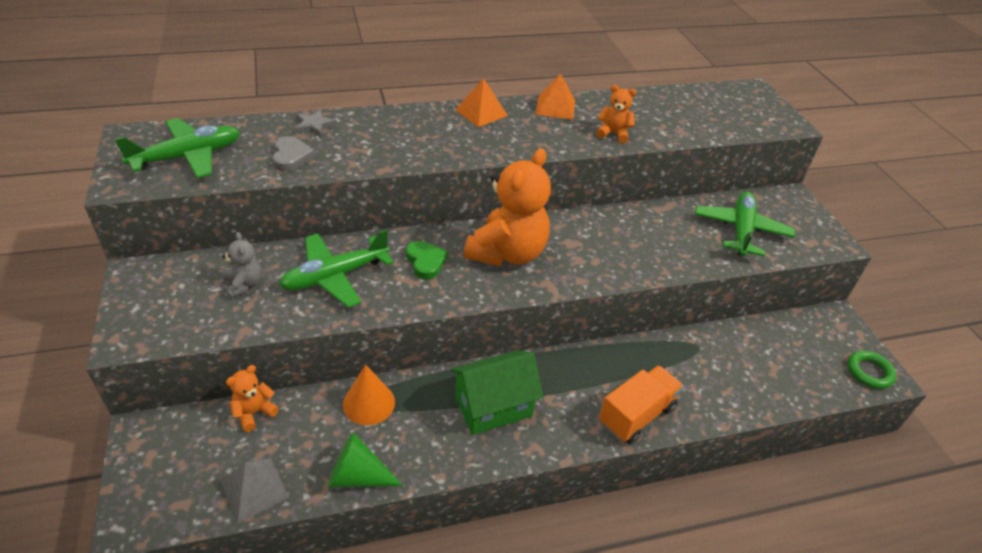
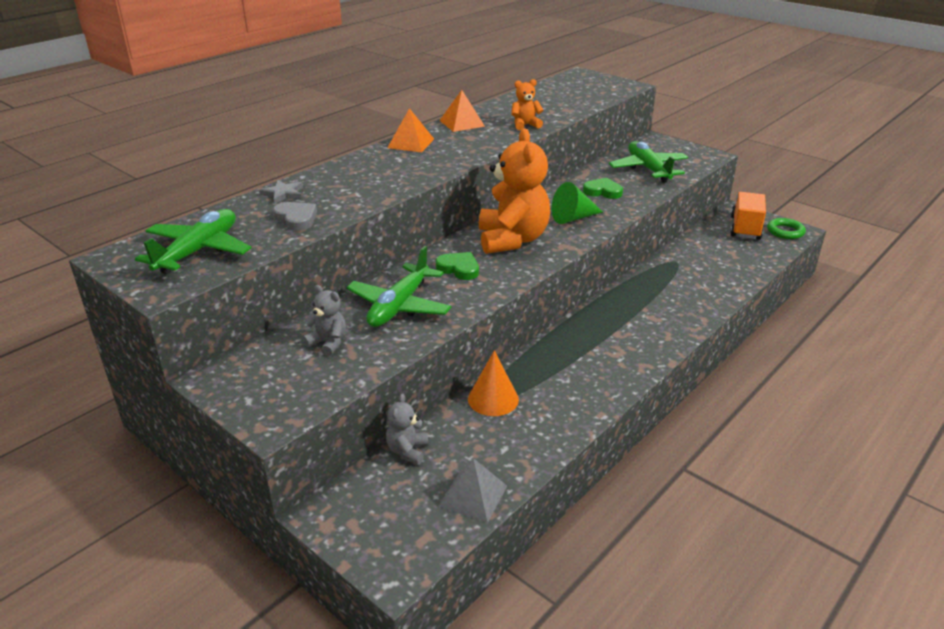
camera: 30 degrees left, 10 degrees down
(254, 413) = (407, 451): orange teddy bear -> grey teddy bear
(357, 476) = (542, 445): green cone -> green cone (573, 218)
(493, 407) = (586, 357): green house -> none
(636, 415) = (683, 316): orange truck -> orange truck (745, 228)
(659, 237) = (603, 191): none -> green heart

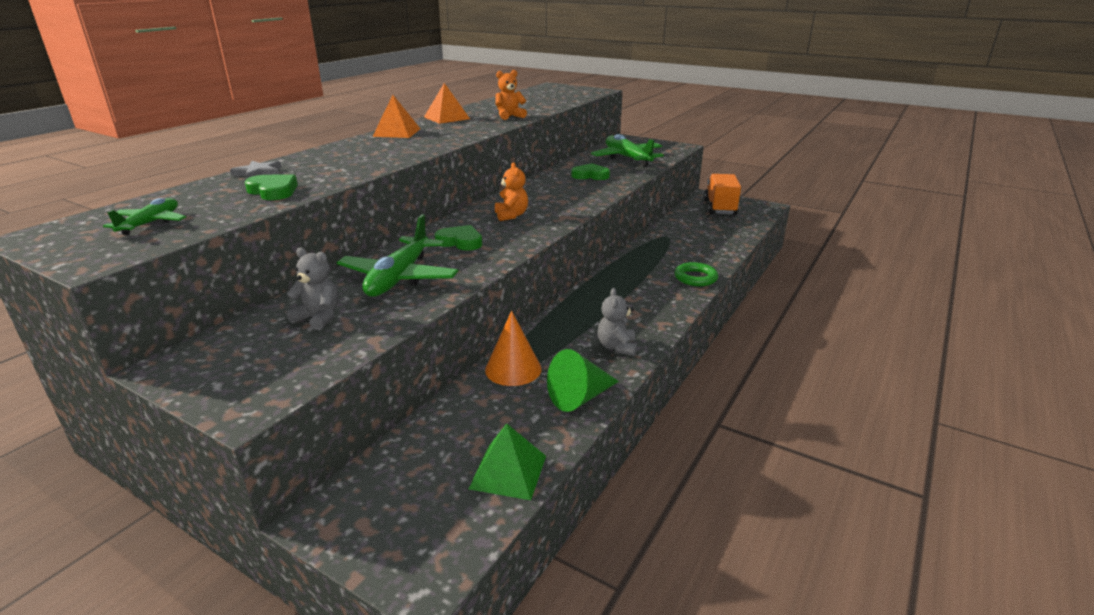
camera: 10 degrees left, 5 degrees down
(198, 251) = (150, 223): green plane -> green plane, size x0.55
(296, 219) = (273, 191): grey heart -> green heart
(407, 451) = (423, 432): grey teddy bear -> grey teddy bear (617, 347)
(473, 496) = (508, 472): grey pyramid -> green pyramid
(512, 240) = (511, 215): orange teddy bear -> orange teddy bear, size x0.46
(573, 218) = (567, 196): green cone -> green cone (579, 397)
(785, 231) = (756, 208): green ring -> green ring (695, 278)

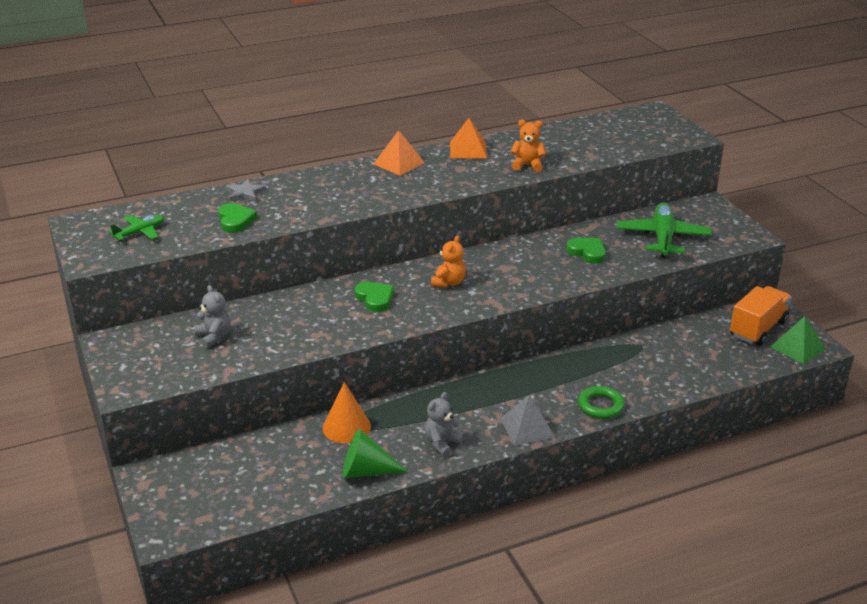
camera: 35 degrees right, 5 degrees up
(399, 278) = (295, 320): green plane -> none
(508, 472) = (265, 499): green pyramid -> green pyramid (797, 347)
(666, 310) = (527, 427): none -> grey pyramid

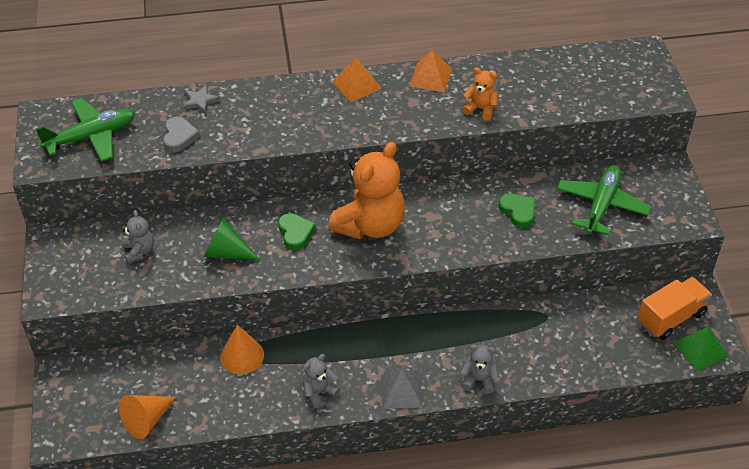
camera: 15 degrees right, 15 degrees up
(140, 232) = (91, 136): green plane -> green plane, size x1.81
(235, 221) = (179, 136): green heart -> grey heart
(263, 500) = (147, 420): none -> orange cone
(366, 471) = (242, 408): green cone -> green cone (226, 252)
(448, 282) = (370, 225): orange teddy bear -> orange teddy bear, size x2.17
(601, 406) = (479, 380): green ring -> grey teddy bear

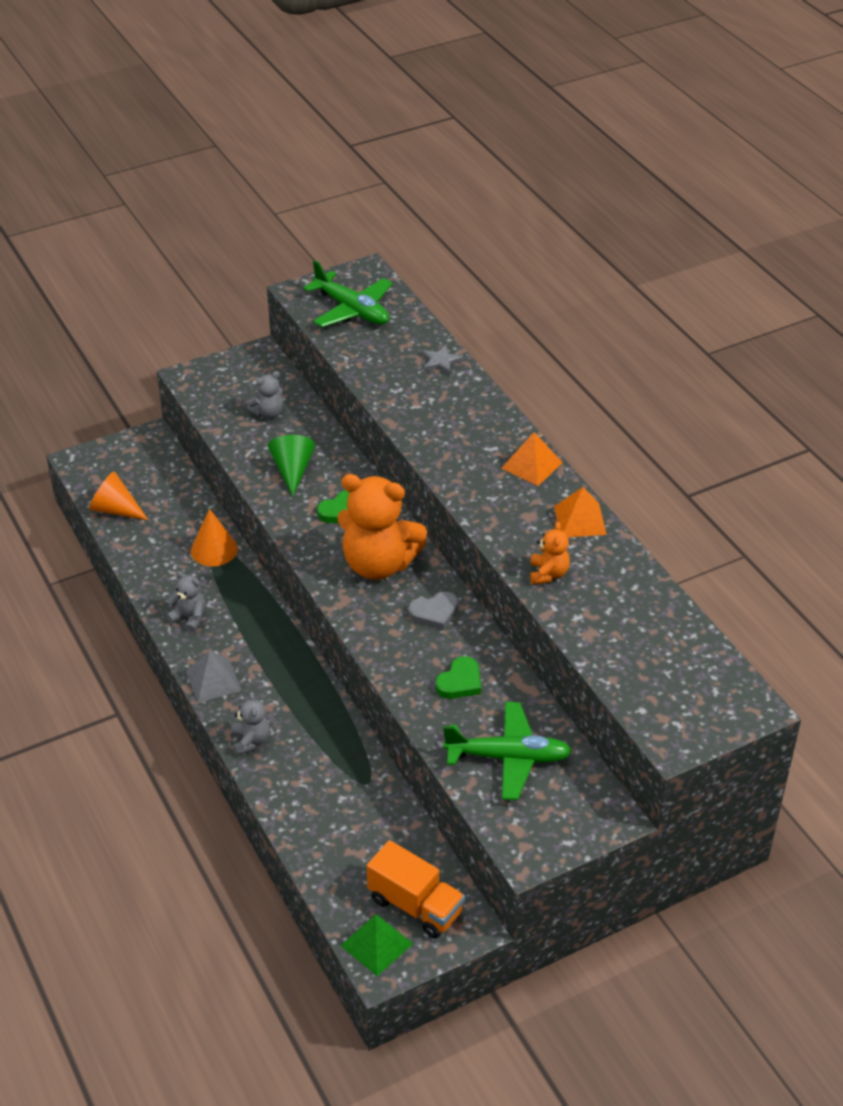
camera: 70 degrees right, 5 degrees down
(179, 136) = (381, 364): grey heart -> grey heart (434, 613)

